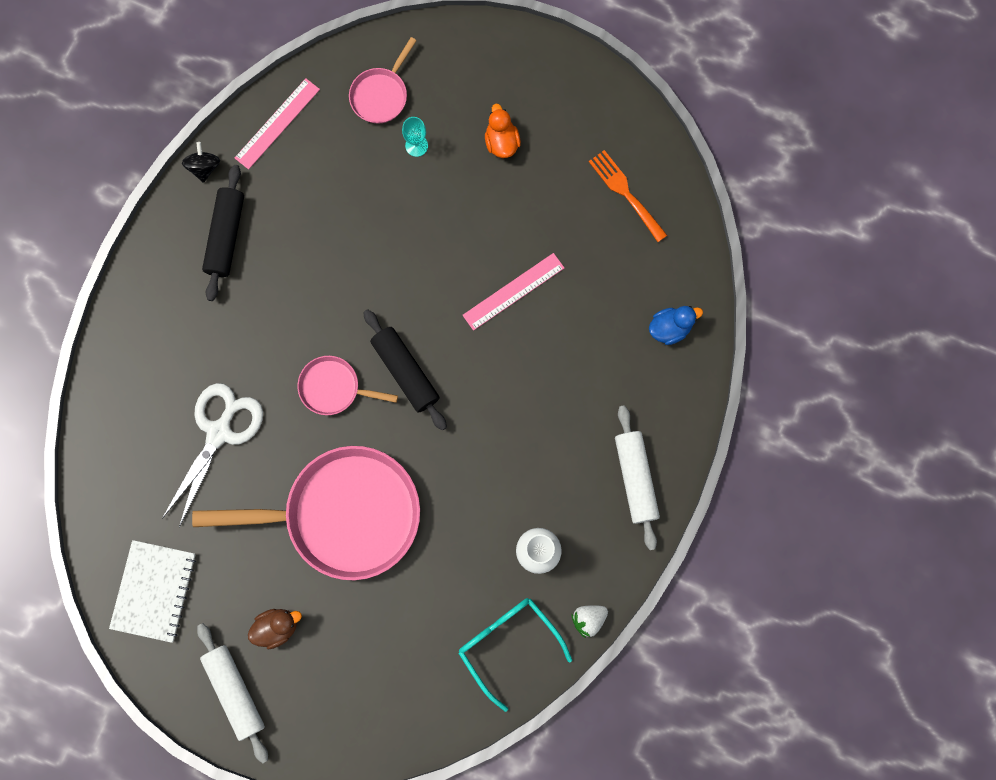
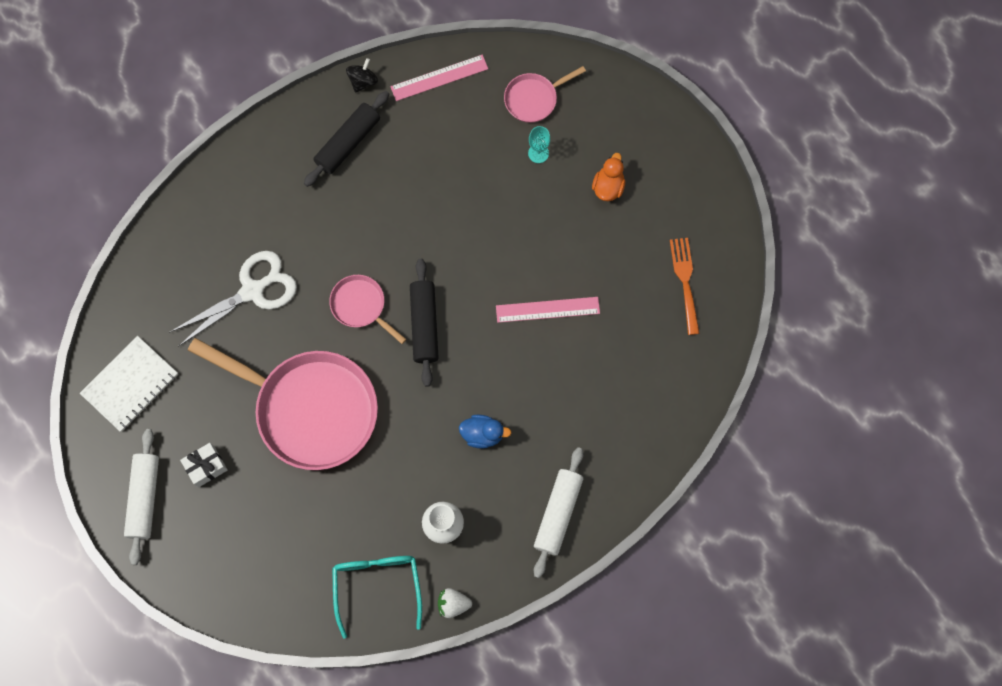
camera: 30 degrees right, 5 degrees down
(277, 627) = (206, 467): brown duck -> white gift
(670, 328) = (657, 409): blue duck -> blue duck (483, 434)

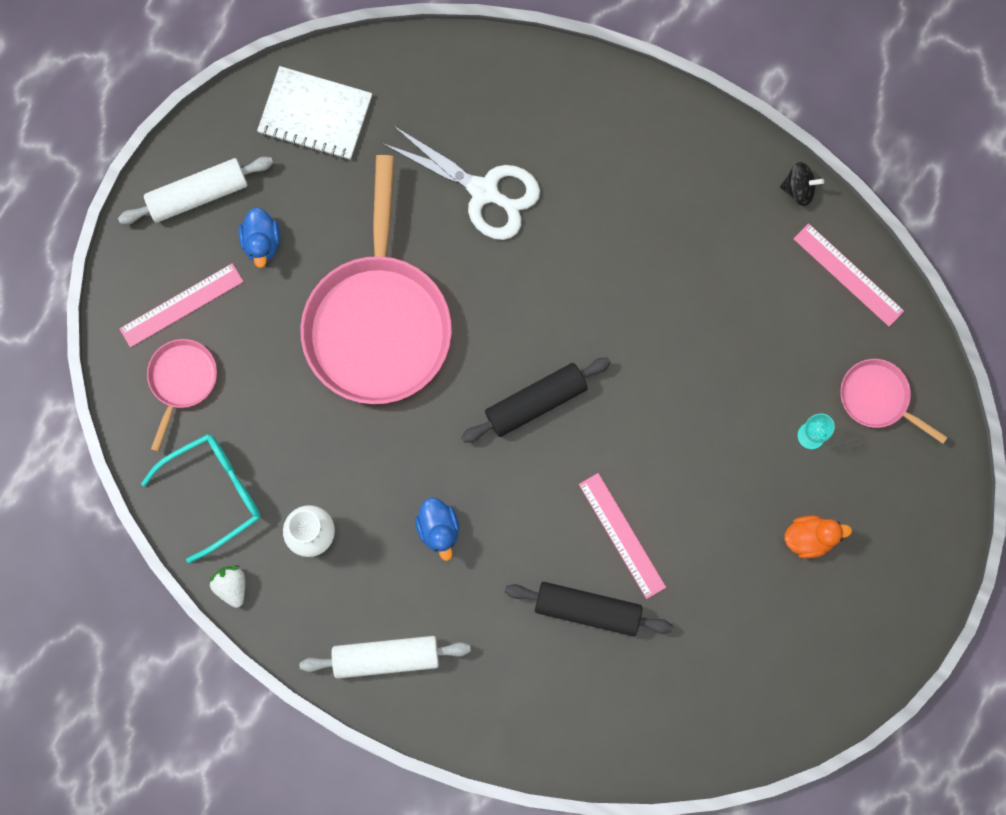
camera: 65 degrees right, 5 degrees up
(206, 467) = (262, 242): white gift -> blue duck
(222, 548) = (181, 305): none -> pink ruler
(348, 143) = (713, 209): black rolling pin -> black rolling pin (587, 609)
(361, 306) = (524, 320): pink pan -> pink pan (182, 380)
(685, 281) = (735, 682): orange fork -> none

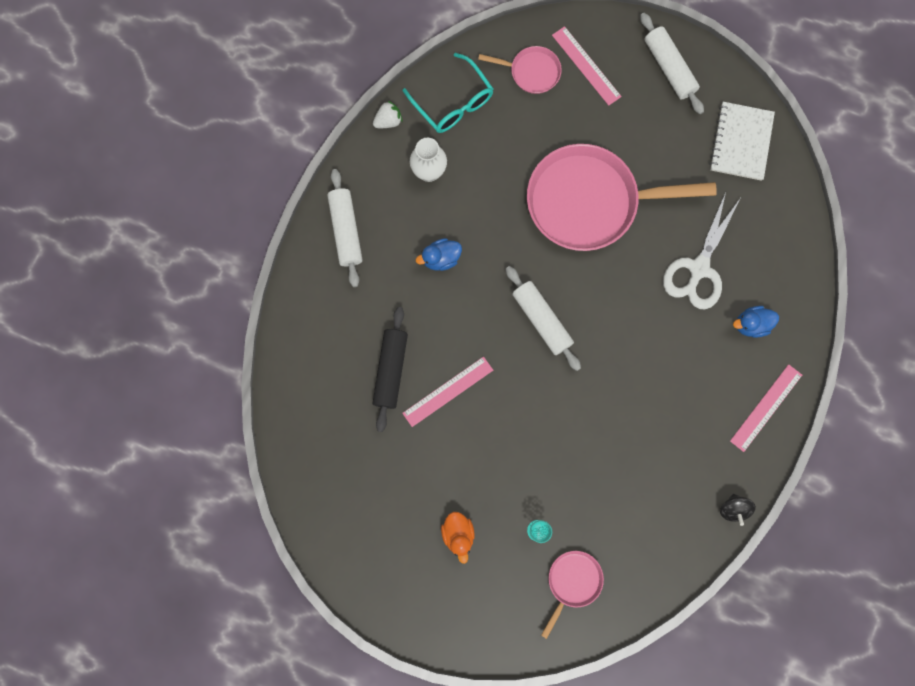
camera: 85 degrees right, 0 degrees up
(262, 242) = (639, 115): blue duck -> blue duck (751, 324)
(536, 402) = (541, 320): black rolling pin -> white rolling pin
(848, 274) = (669, 553): pink ruler -> pink ruler (766, 408)

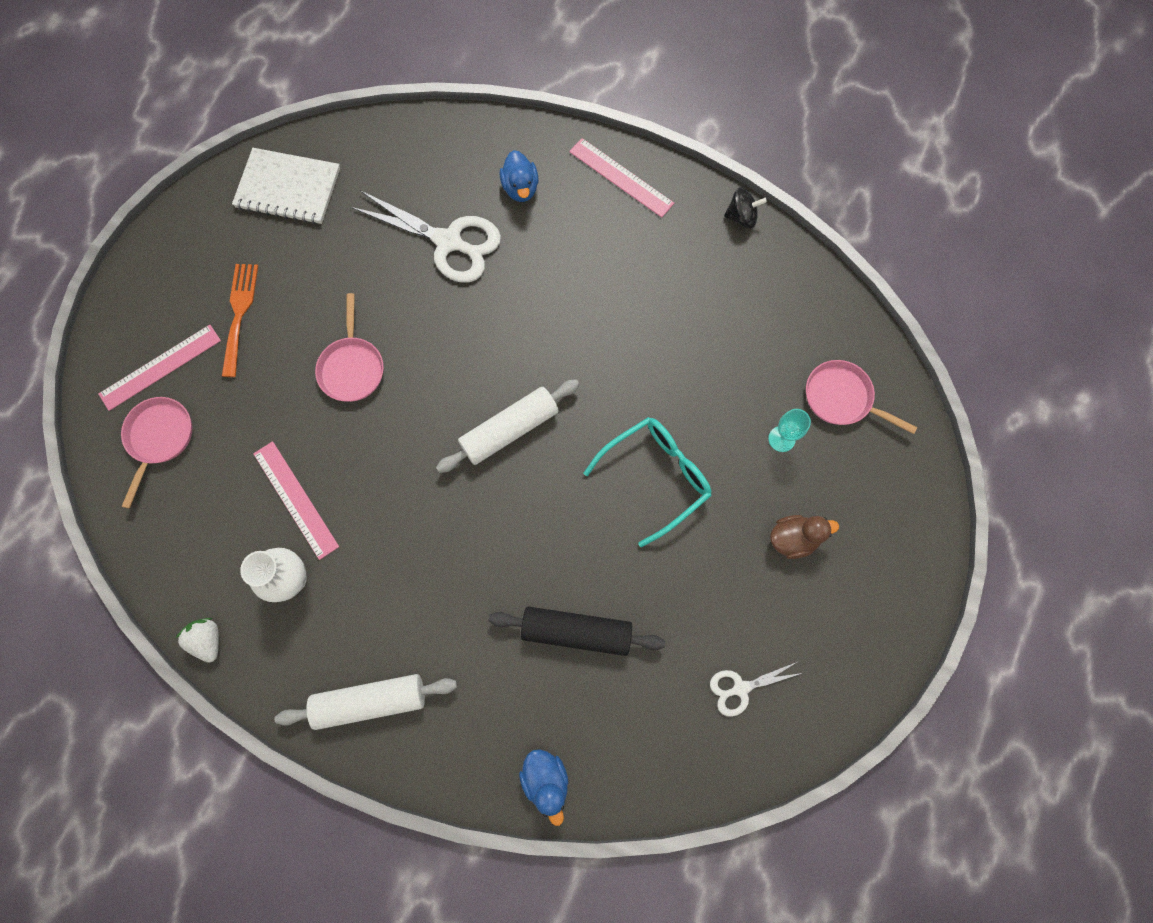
camera: 90 degrees left, 5 degrees down
(349, 488) = (740, 688): none -> white scissors
(441, 258) = (419, 562): blue duck -> blue duck (546, 779)
(447, 391) = (605, 553): pink ruler -> pink ruler (295, 499)
(453, 102) = (191, 545): turquoise glasses -> turquoise glasses (656, 477)
(458, 534) = (793, 538): orange duck -> brown duck
(589, 202) = (352, 367): pink pan -> pink pan, size x0.46
(630, 116) = (239, 314): none -> orange fork
(669, 68) = (178, 266): white rolling pin -> none

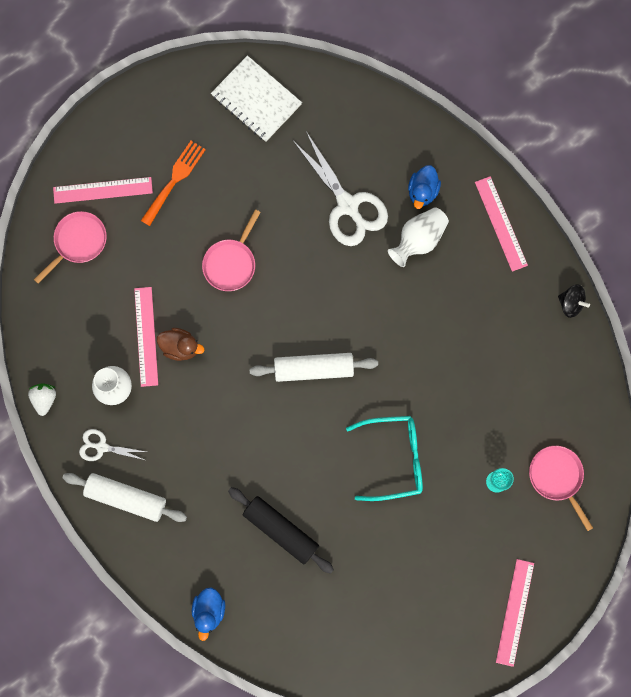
camera: 30 degrees right, 5 degrees up
(545, 237) = (418, 240): none -> white vase
(740, 688) = (366, 628): white scissors -> white scissors (102, 447)
(793, 538) = (461, 553): brown duck -> brown duck (180, 347)
(892, 569) = (515, 612): none -> pink ruler

